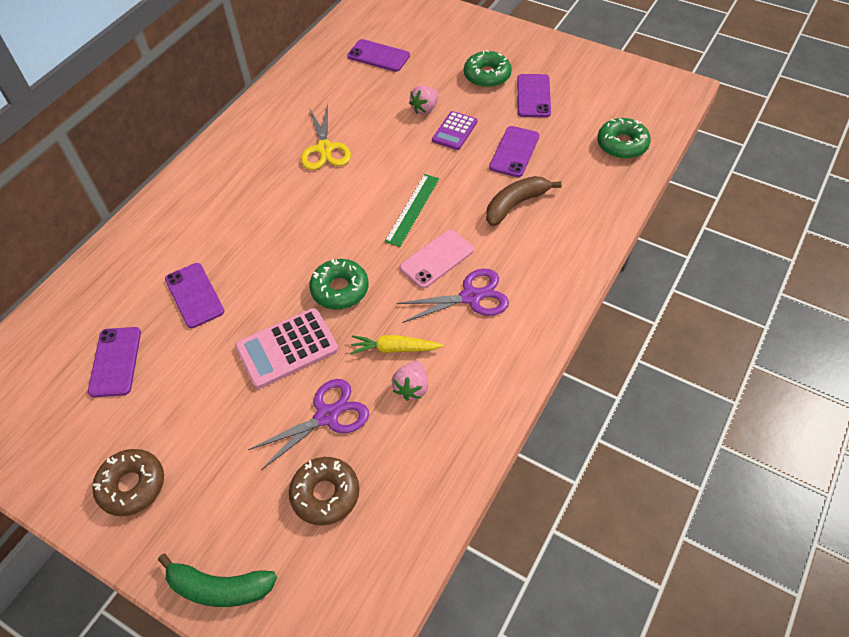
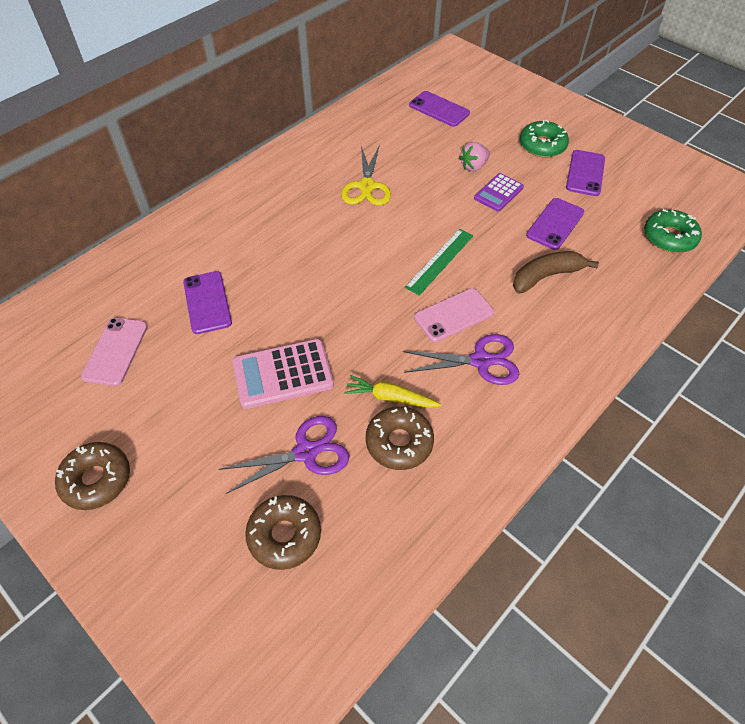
camera: 10 degrees right, 0 degrees up
(115, 362) = (115, 351): purple phone -> pink phone
(219, 588) = (152, 610): green banana -> none
(340, 289) = (349, 326): green donut -> none
(412, 388) = (399, 442): pink strawberry -> brown donut

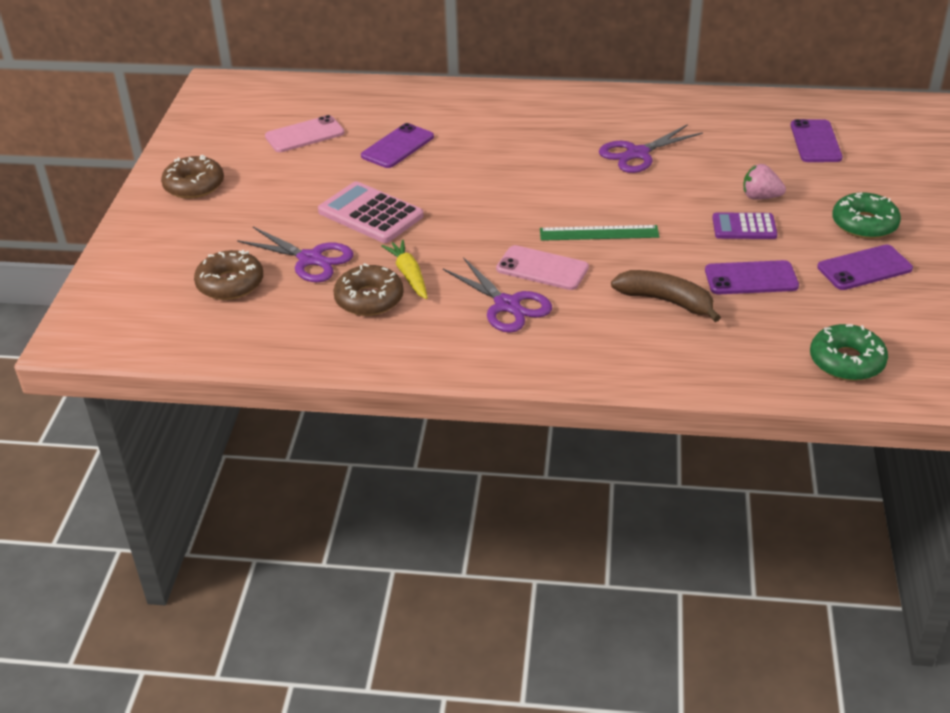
camera: 55 degrees right, 15 degrees down
(366, 187) = (637, 154): yellow scissors -> purple scissors

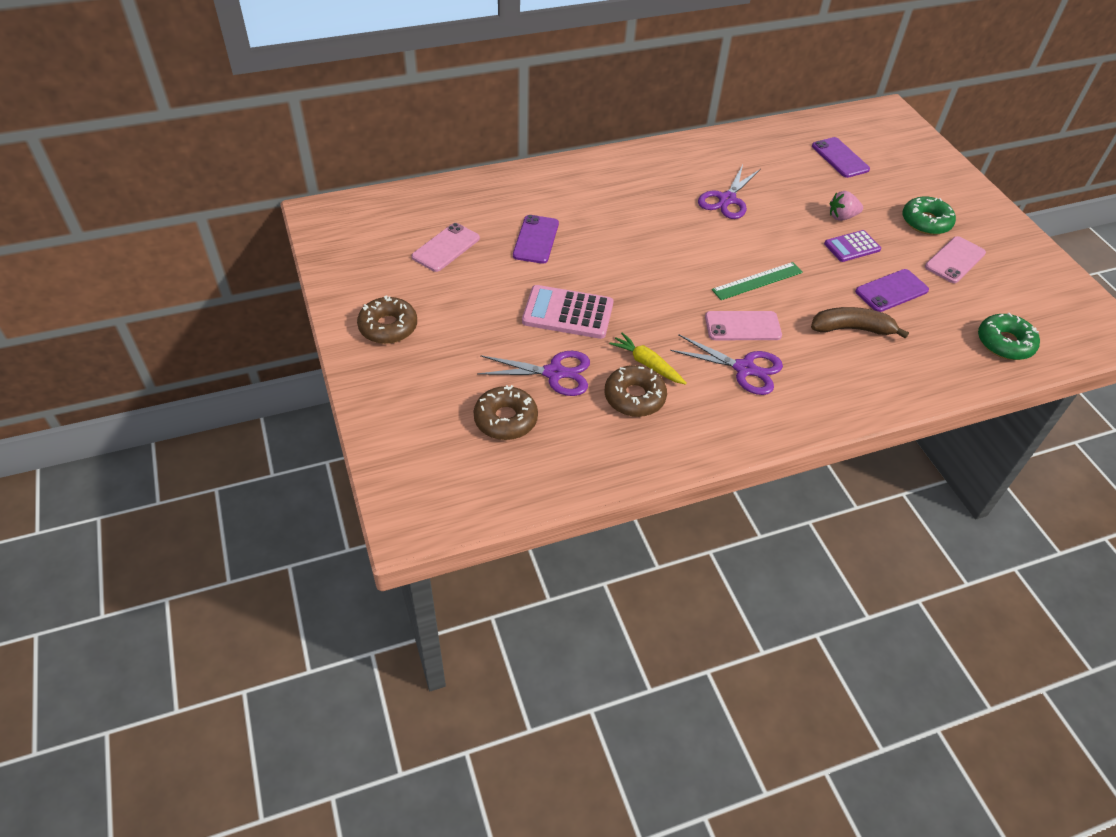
camera: 30 degrees left, 10 degrees up
(864, 268) = (955, 260): purple phone -> pink phone

